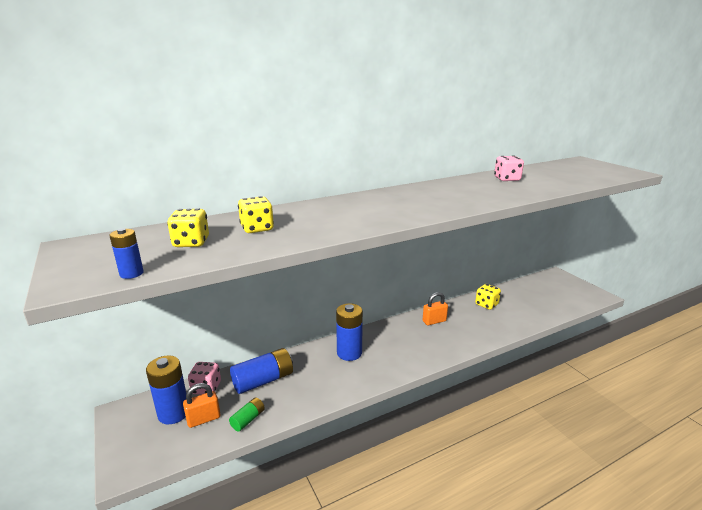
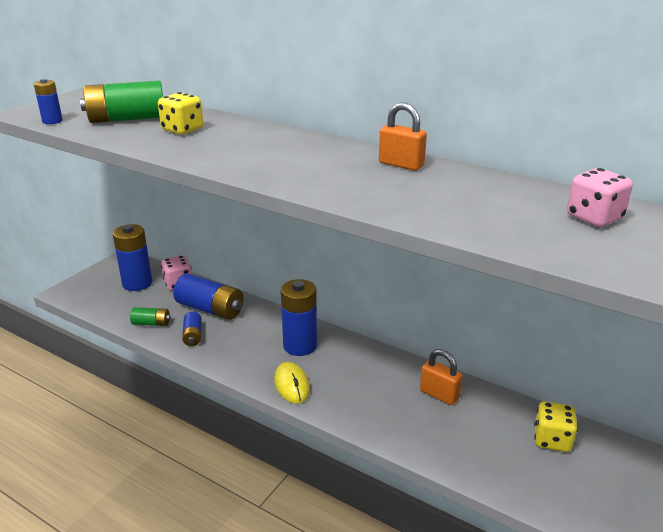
camera: 60 degrees right, 5 degrees up
(191, 243) = (127, 119): yellow dice -> green battery
(204, 419) = (139, 300): orange padlock -> orange padlock (401, 165)
(289, 400) = (193, 336): none -> blue battery
(387, 370) = (292, 385): none -> yellow mouse

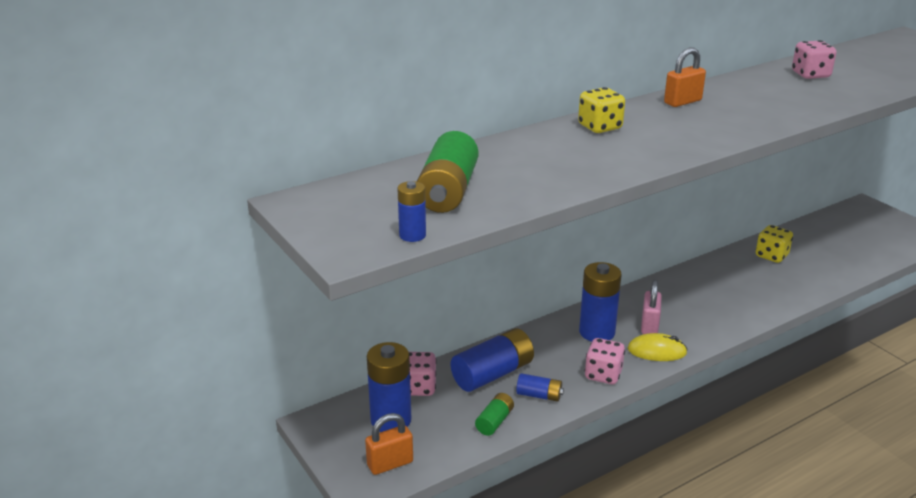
camera: 65 degrees left, 0 degrees up
(182, 130) = (516, 168): yellow dice -> yellow dice (600, 127)
(237, 361) = (603, 375): none -> pink dice
(332, 373) = (649, 325): none -> pink padlock
(439, 394) = (702, 283): orange padlock -> orange padlock (390, 464)

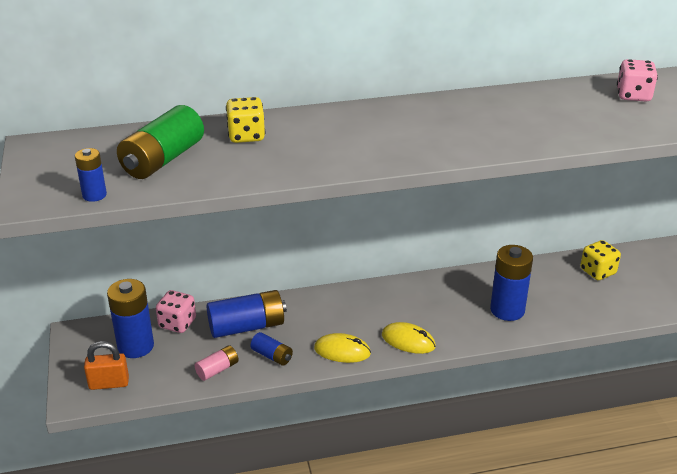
camera: 20 degrees right, 5 degrees up
(494, 421) = (217, 369): green battery -> pink battery
(597, 332) = (366, 310): blue battery -> blue battery (507, 310)
(600, 127) = (359, 119): yellow dice -> yellow dice (246, 136)
(603, 375) = (342, 351): pink dice -> yellow mouse
(649, 325) = (420, 315): pink padlock -> none
(682, 102) = (467, 105): orange padlock -> none

